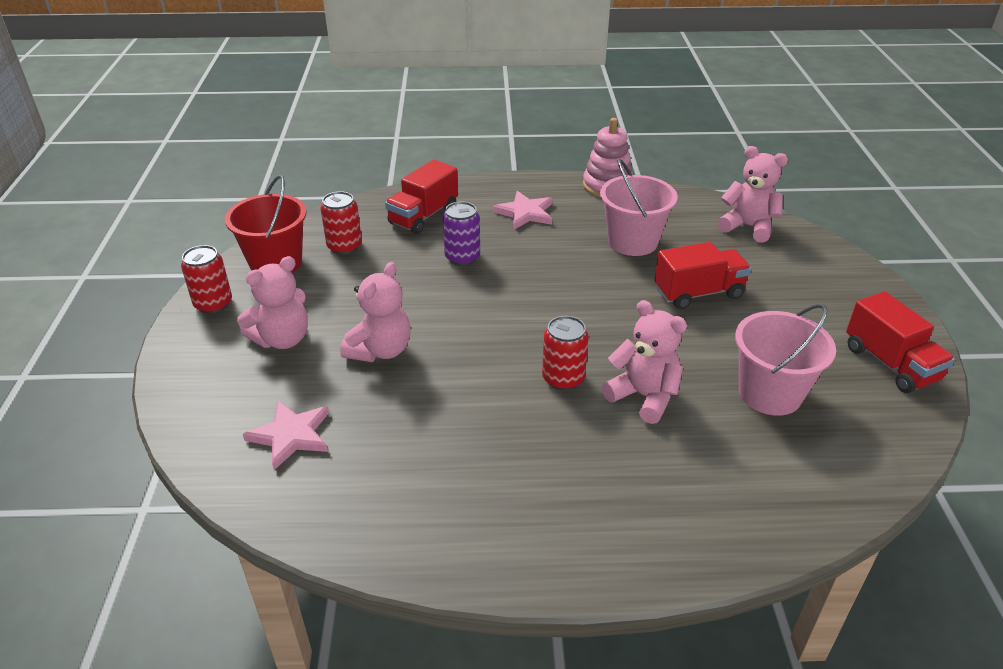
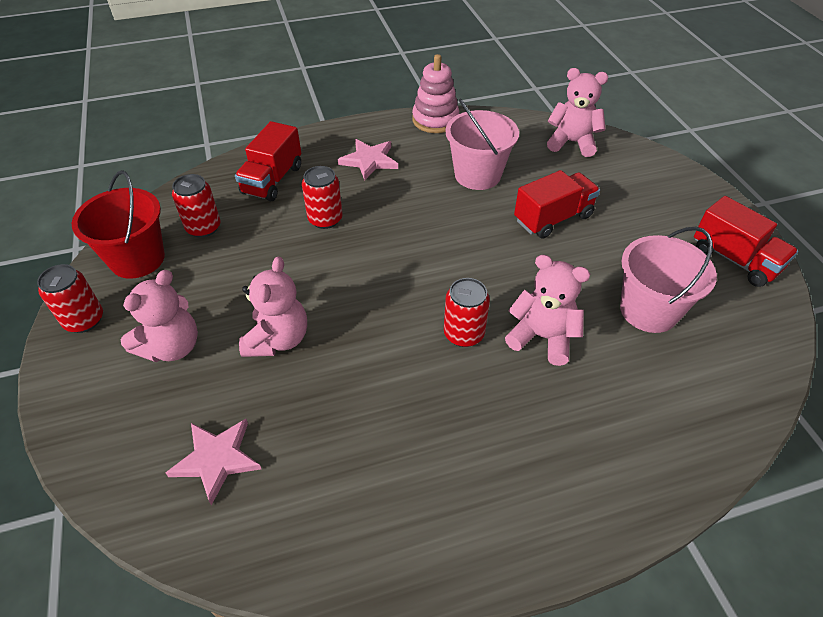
camera: 15 degrees left, 10 degrees up
(462, 257) = (325, 219): purple can -> red can

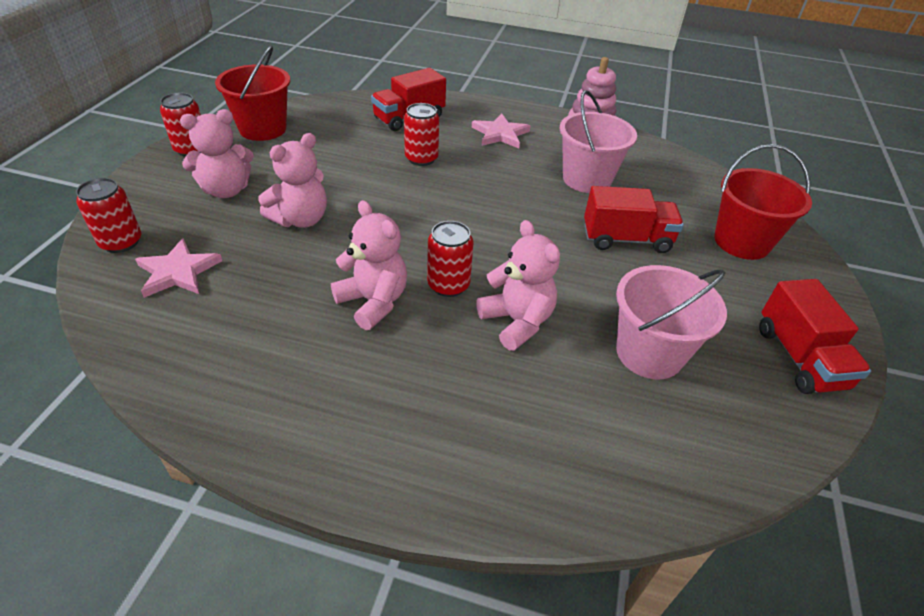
camera: 30 degrees right, 5 degrees down
(203, 228) = (327, 128): red can -> red can (121, 242)
(572, 142) = (710, 190): pink teddy bear -> pink teddy bear (373, 302)
(628, 180) = (741, 242): none -> red bucket

